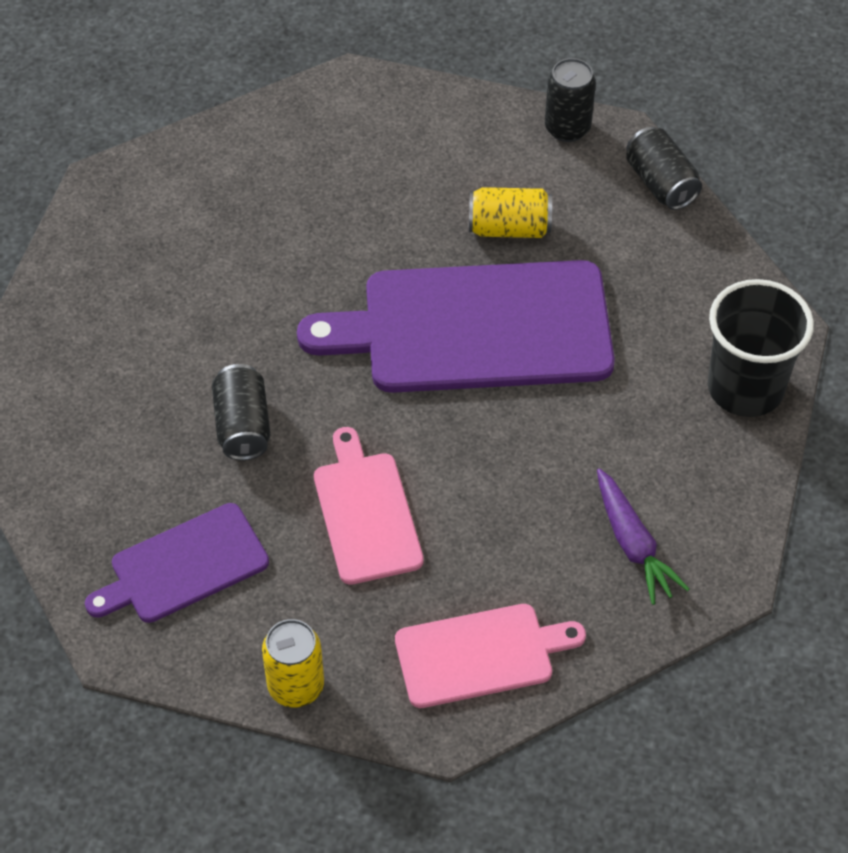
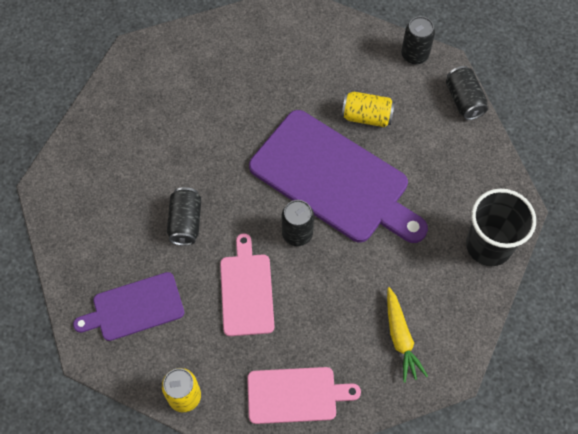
camera: 10 degrees right, 10 degrees up
(432, 416) = (297, 234): none -> black can
(475, 328) = (334, 179): purple cutting board -> purple cutting board turned 150 degrees counterclockwise
(633, 544) = (400, 338): purple carrot -> yellow carrot

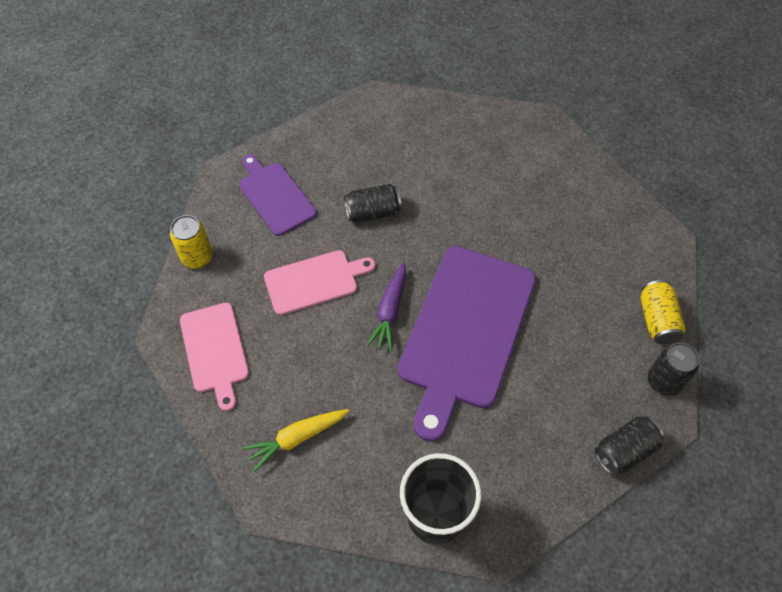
camera: 75 degrees right, 5 degrees down
(297, 234) = (390, 311): black can -> purple carrot
(367, 116) = (557, 347): yellow can -> yellow can (657, 320)

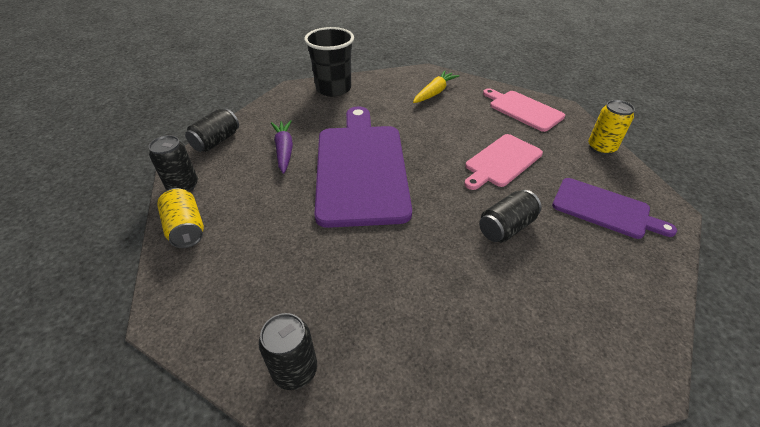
camera: 155 degrees right, 15 degrees down
(390, 311) = (428, 162): purple carrot -> purple carrot (284, 150)
(580, 175) = (295, 370): none -> black can

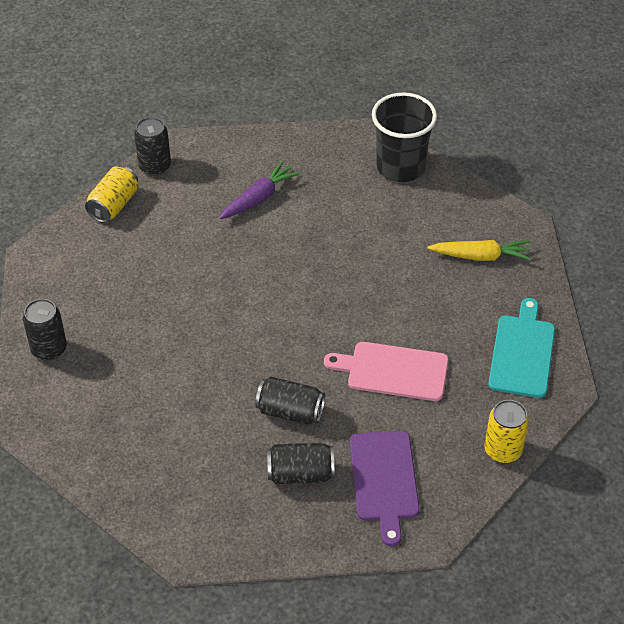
camera: 55 degrees right, 5 degrees up
(216, 141) = (228, 143): black can -> black can (300, 473)
(361, 168) = (283, 268): purple cutting board -> none
(523, 109) = (522, 352): pink cutting board -> turquoise cutting board

